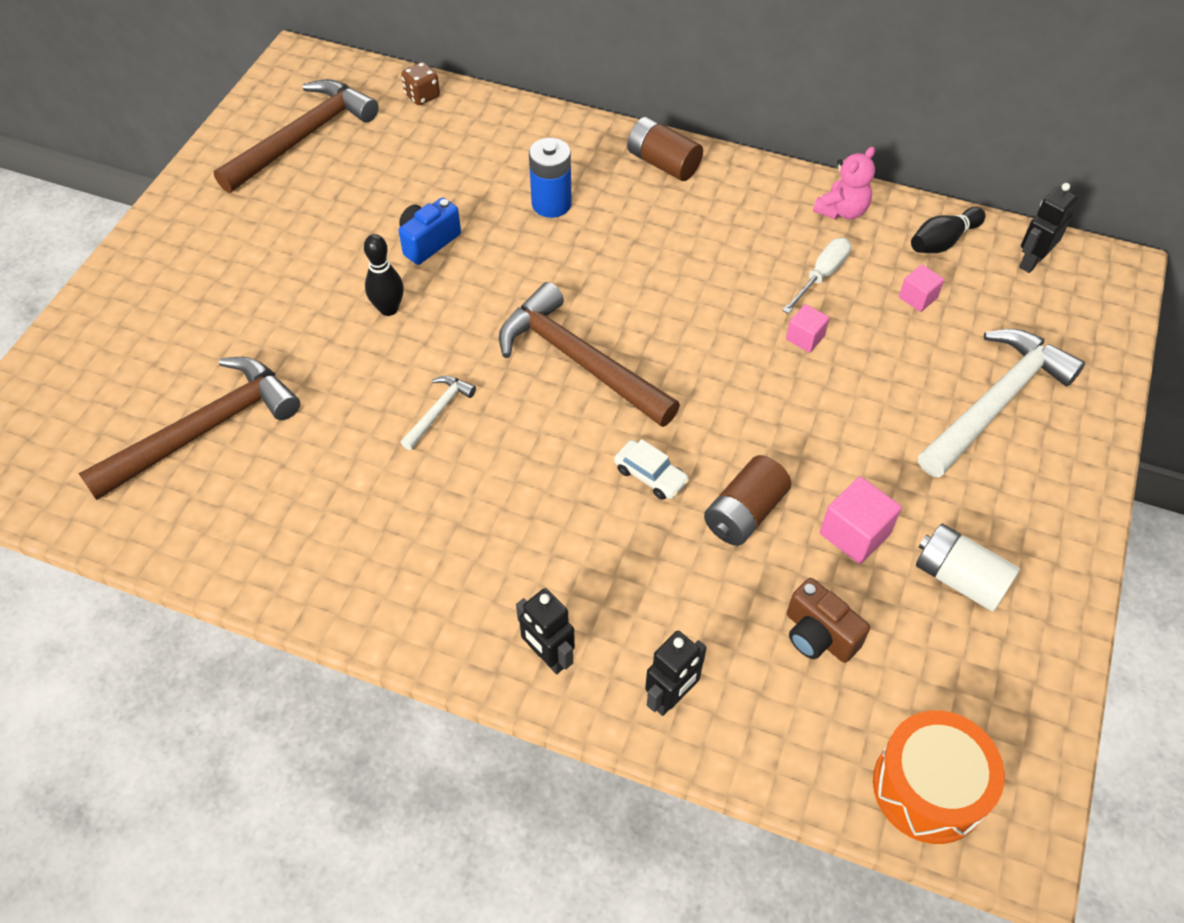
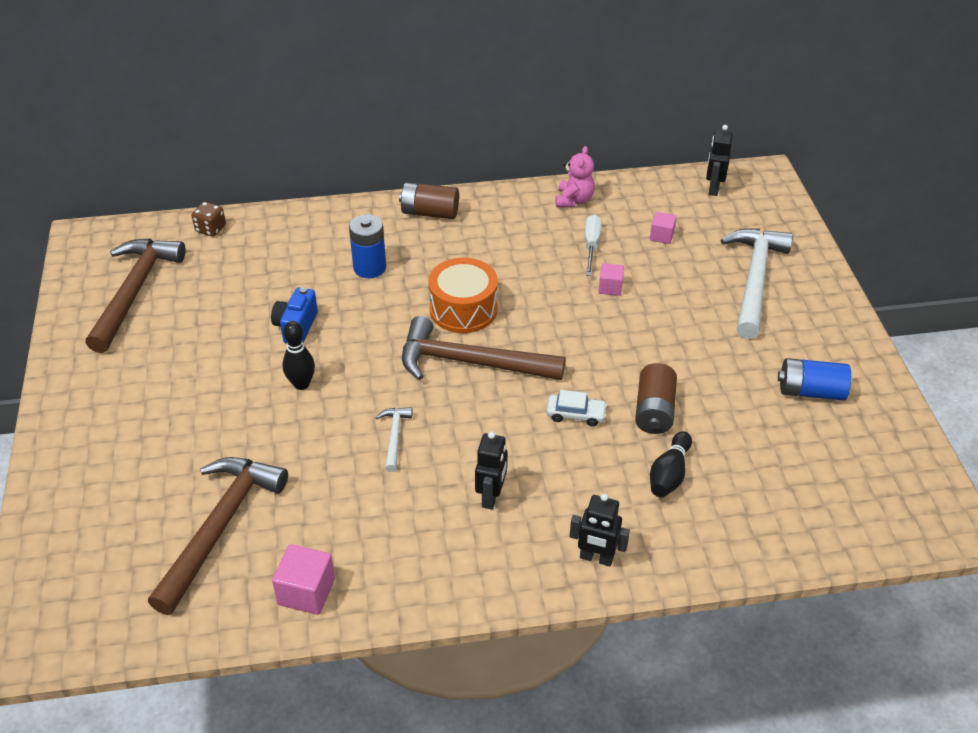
camera: 30 degrees left, 10 degrees down
(671, 698) = (694, 544): black robot -> black robot (491, 497)
(818, 635) = (755, 463): brown camera -> none
(854, 533) = (730, 393): pink cube -> pink cube (306, 592)
(928, 787) = (883, 519): orange drum -> orange drum (463, 309)
(942, 241) = (651, 196): black bowling pin -> black bowling pin (669, 474)
(959, 578) = (810, 391): white battery -> blue battery

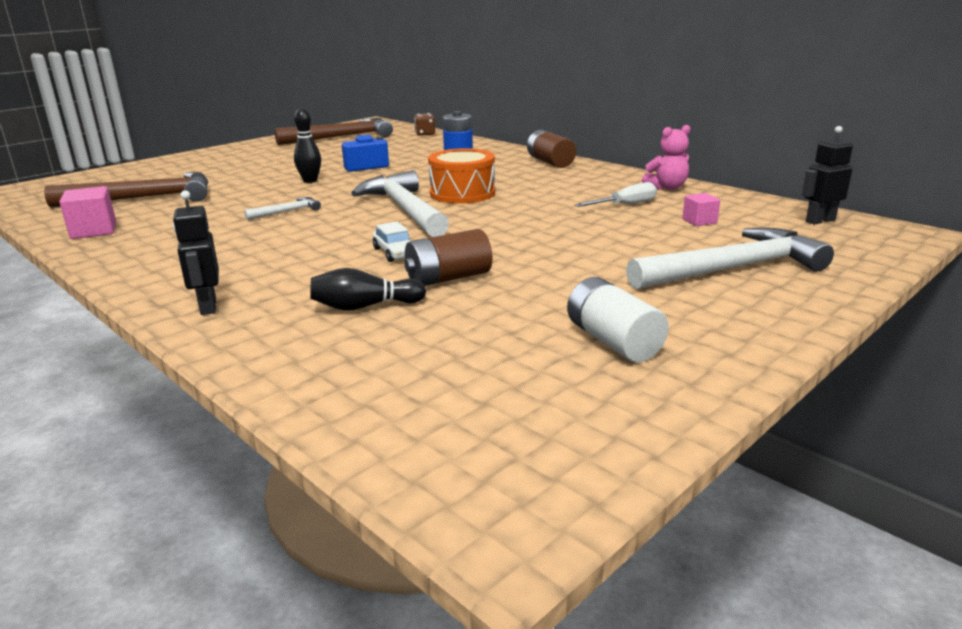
camera: 55 degrees right, 20 degrees down
(470, 362) = (404, 209): brown hammer -> white hammer
(491, 497) = (251, 252): black robot -> none
(610, 287) = (585, 223): pink cube -> none
(810, 391) = (613, 341): blue battery -> white battery

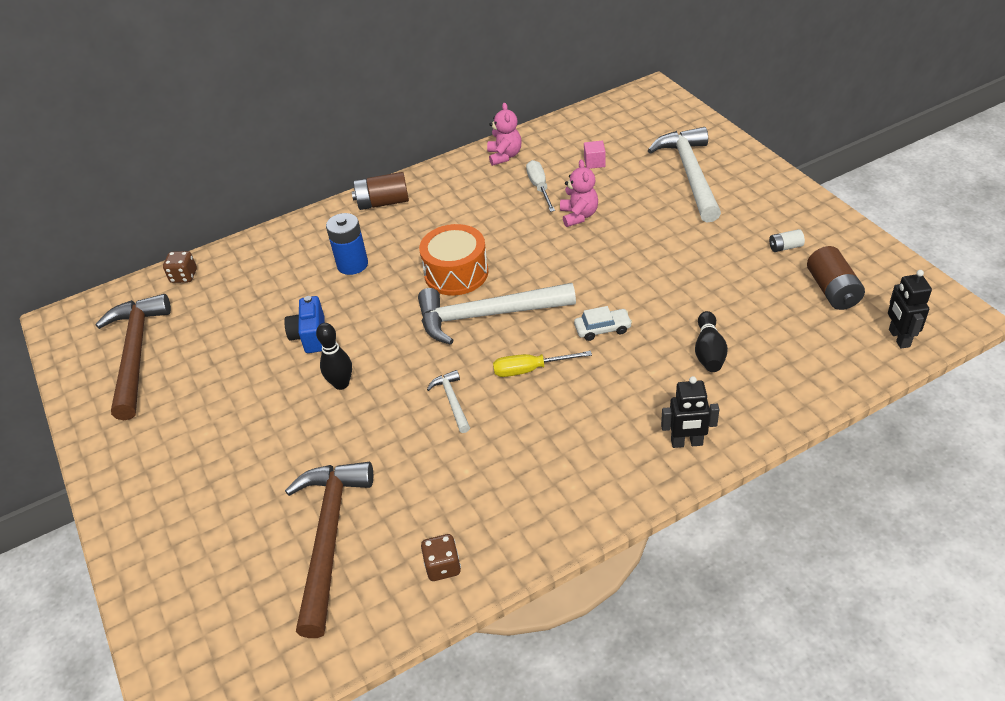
camera: 70 degrees left, 20 degrees up
(94, 231) = (443, 566): pink cube -> brown dice
(329, 231) = (530, 369): none -> yellow screwdriver
(448, 278) = (667, 304): brown battery -> brown battery (832, 290)
(588, 224) = (579, 216): none -> pink teddy bear
(613, 341) = (785, 247): white battery -> white battery, size x0.53
(820, 221) = (616, 113): black robot -> black robot (898, 338)

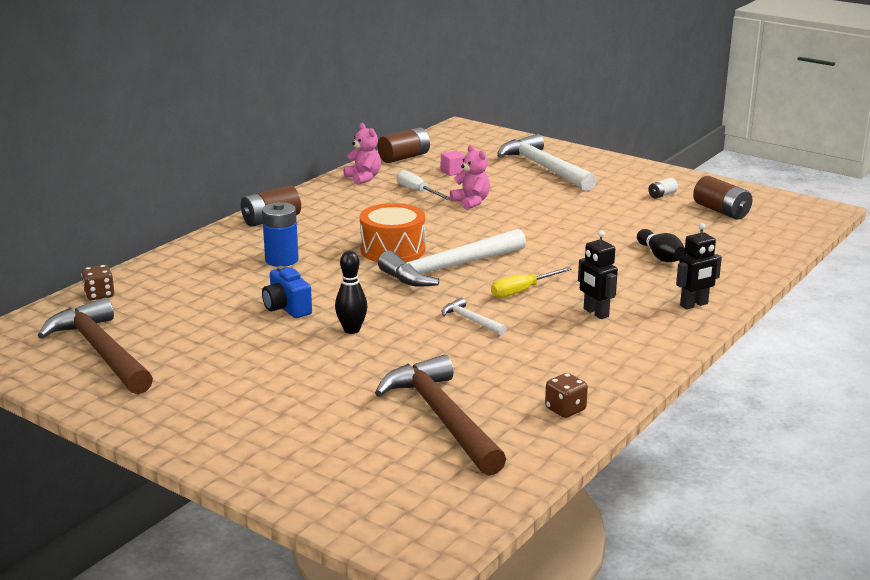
camera: 30 degrees left, 20 degrees down
(563, 130) = (404, 157): none -> brown battery
(602, 329) = (560, 259): white car -> none
(898, 338) = (793, 227): black robot -> black robot (595, 313)

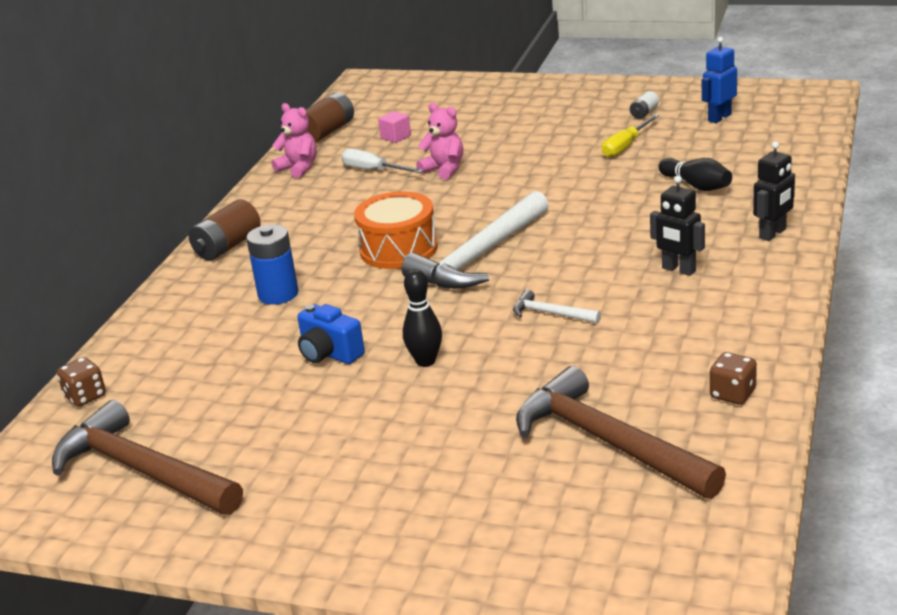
camera: 15 degrees left, 5 degrees up
(522, 291) = (580, 263): yellow screwdriver -> yellow screwdriver (625, 146)
(544, 168) = (493, 109): white hammer -> none
(721, 211) = (719, 117): brown battery -> blue robot

